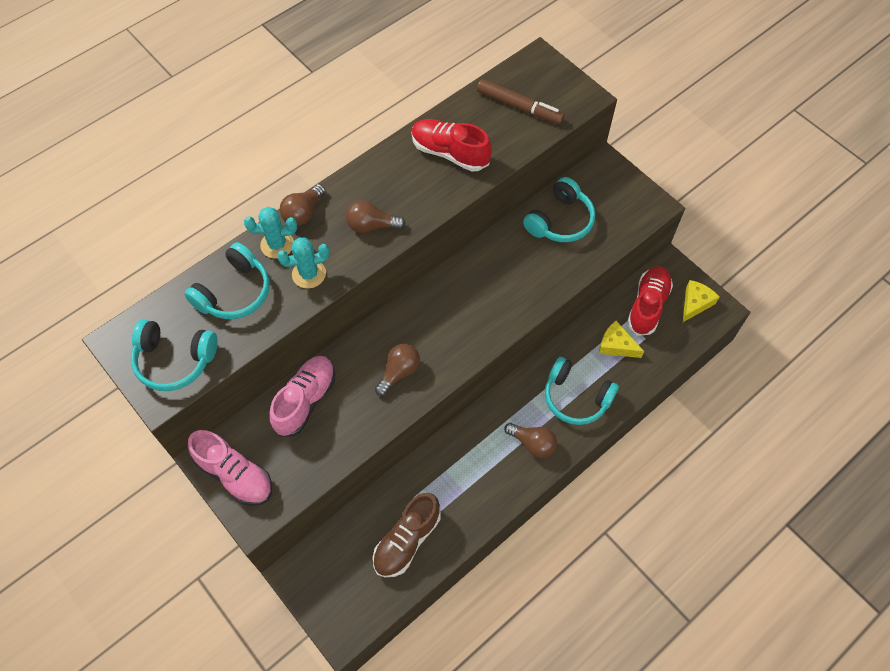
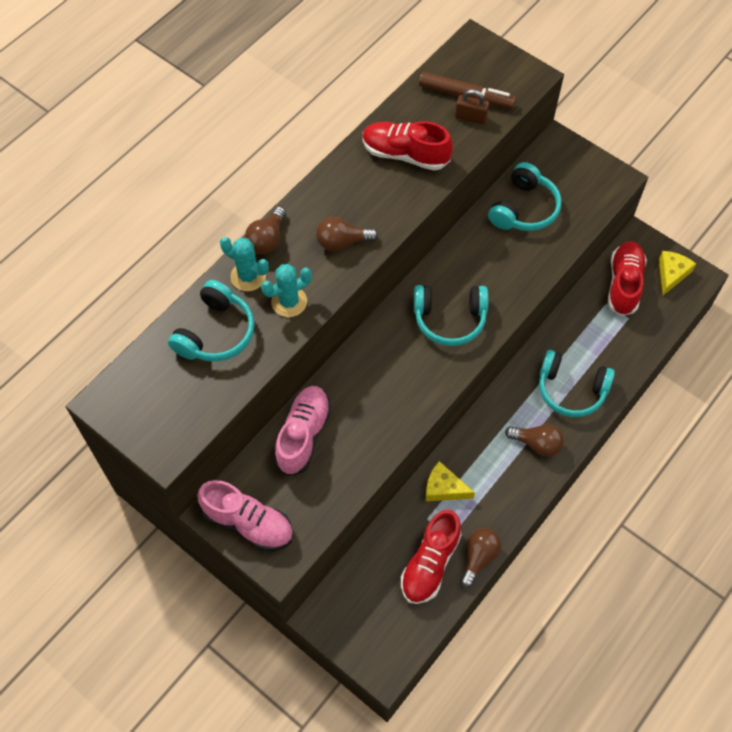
camera: 10 degrees left, 0 degrees up
(174, 360) = (171, 412): turquoise headphones -> turquoise headphones (449, 319)
(277, 244) = (248, 276): turquoise cactus -> turquoise cactus turned 45 degrees clockwise
(399, 372) = (394, 391): brown light bulb -> brown light bulb (478, 557)
(407, 540) = (430, 563): brown shoe -> red shoe
(519, 127) = (470, 117): none -> brown padlock
(616, 345) = (600, 330): yellow cheese -> yellow cheese (444, 488)

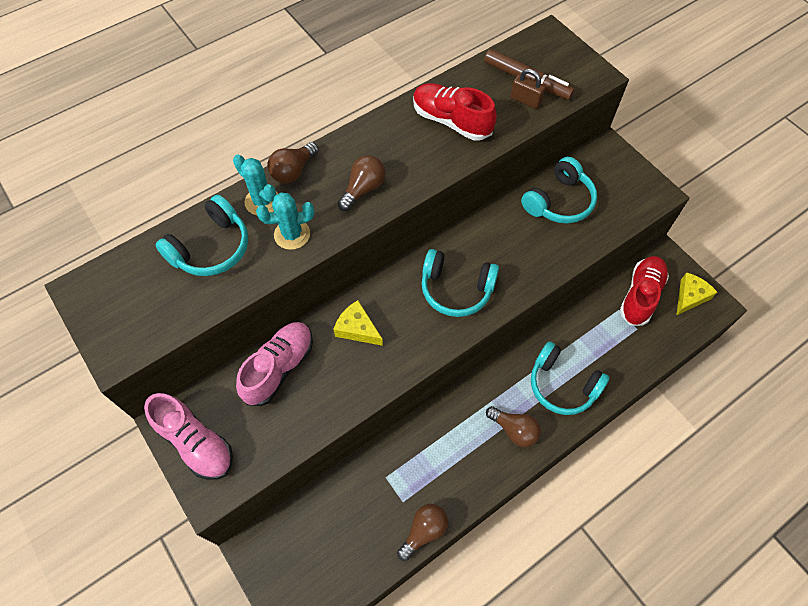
camera: 15 degrees right, 0 degrees up
(342, 242) = (363, 189): brown light bulb -> brown light bulb turned 120 degrees clockwise
(430, 563) = (374, 524): red shoe -> none
(444, 488) = (411, 451): yellow cheese -> yellow cheese (357, 328)

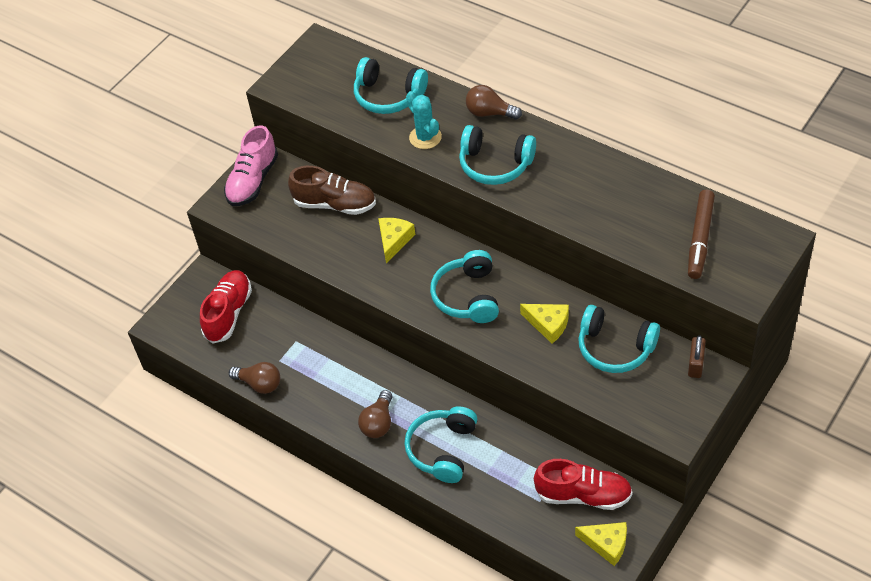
camera: 75 degrees right, 10 degrees down
(262, 201) = (448, 106): turquoise cactus -> none
(279, 368) = (335, 204): pink shoe -> brown shoe
(363, 189) = (495, 164): brown light bulb -> turquoise headphones
(451, 121) = (609, 198): red shoe -> red shoe (228, 313)
(515, 239) = (548, 324): none -> yellow cheese
(525, 100) = (671, 245): brown padlock -> brown padlock (695, 364)

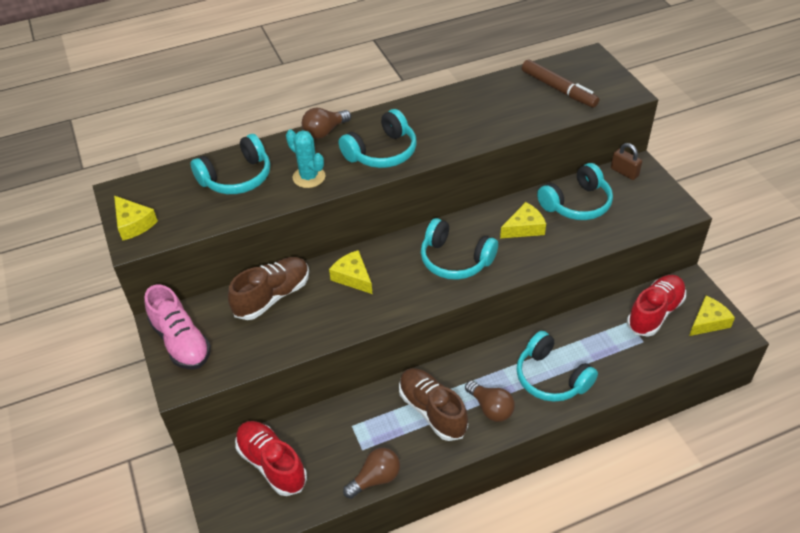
camera: 60 degrees left, 5 degrees down
(293, 73) = (133, 224): none -> yellow cheese
(347, 384) = (432, 410): none -> brown shoe
(425, 137) = (309, 177): turquoise cactus -> turquoise cactus turned 45 degrees clockwise

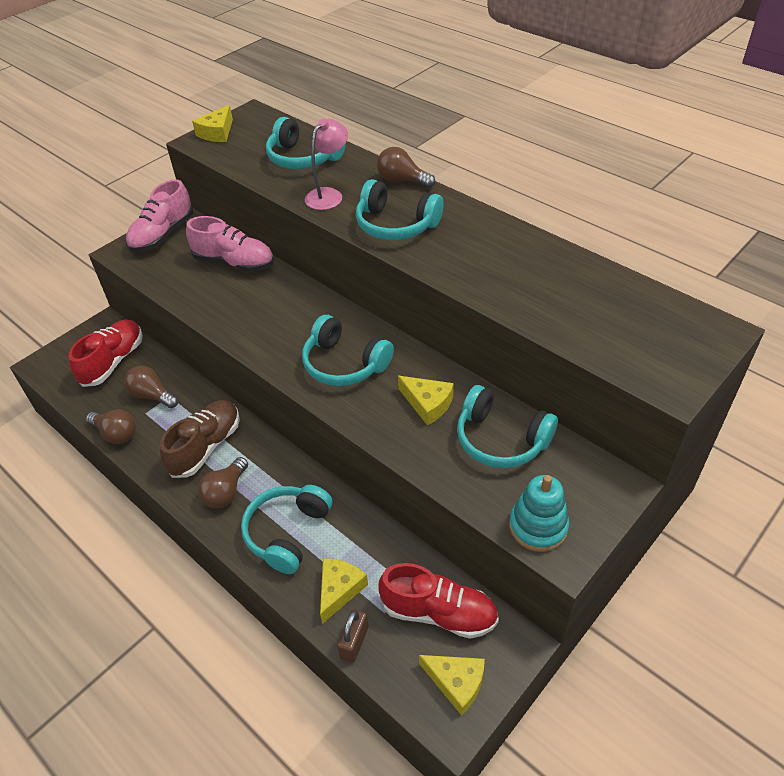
camera: 65 degrees right, 0 degrees up
(272, 296) = (234, 263): brown shoe -> pink shoe
(309, 177) = (329, 195): turquoise cactus -> pink lamp
(342, 439) = (152, 396): none -> brown light bulb
(353, 277) = (282, 301): yellow cheese -> yellow cheese (339, 590)
(455, 260) = (344, 364): turquoise headphones -> turquoise headphones turned 60 degrees counterclockwise
(558, 89) = (619, 320): brown marker -> none
(624, 172) = (596, 471): brown padlock -> brown padlock (354, 642)
(655, 213) = (538, 526): none -> turquoise stacking toy

